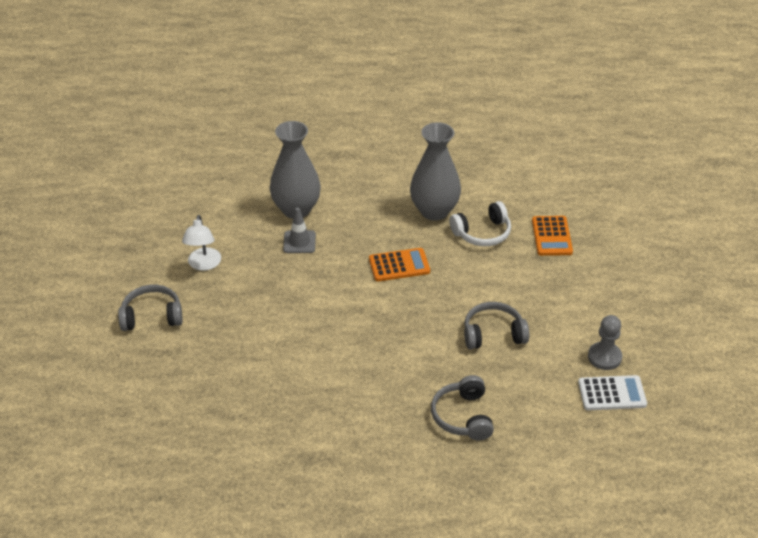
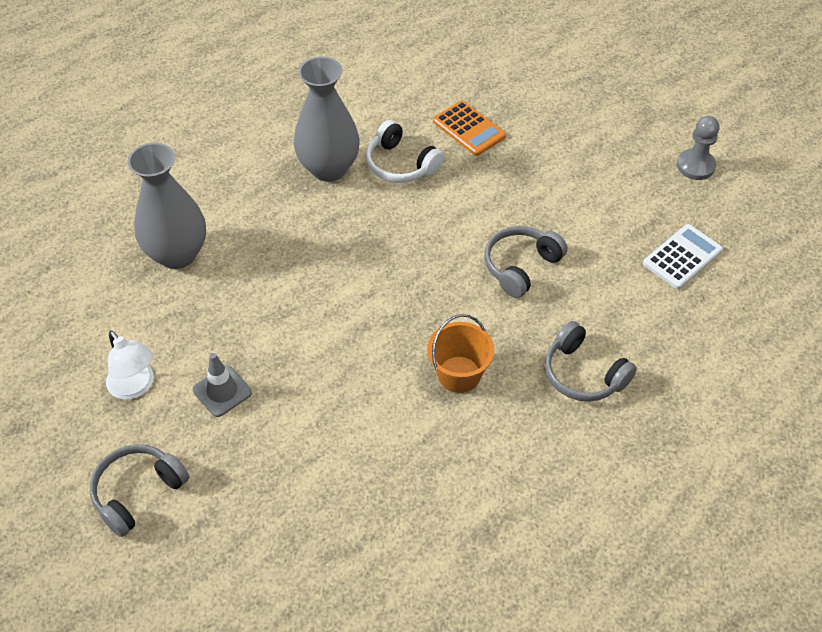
camera: 40 degrees left, 10 degrees up
(299, 242) = (220, 290): grey traffic cone -> grey traffic cone (222, 391)
(386, 368) = (459, 374): none -> orange bucket
(399, 265) = (355, 250): orange calculator -> none
(482, 233) = (401, 164): white headphones -> white headphones turned 105 degrees clockwise
(604, 357) = (639, 224): grey pawn -> grey pawn (695, 166)

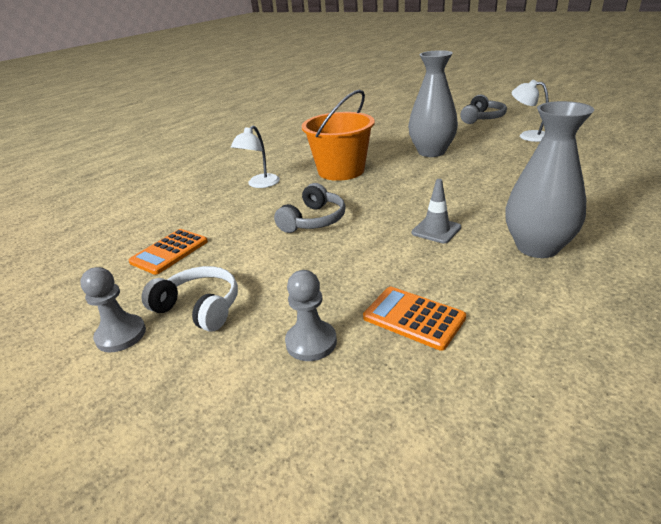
camera: 170 degrees right, 20 degrees down
(177, 254) = (588, 177): grey vase -> grey vase (431, 152)
(222, 391) = (477, 143): grey traffic cone -> grey traffic cone (436, 230)
(401, 164) = (467, 265): white headphones -> white headphones (199, 307)
(459, 374) = (341, 170): orange bucket -> orange bucket, size x1.62
(547, 127) = (311, 342): none -> grey pawn
(583, 374) = (260, 184): grey headphones -> white lamp
(682, 257) = (169, 252): white calculator -> orange calculator

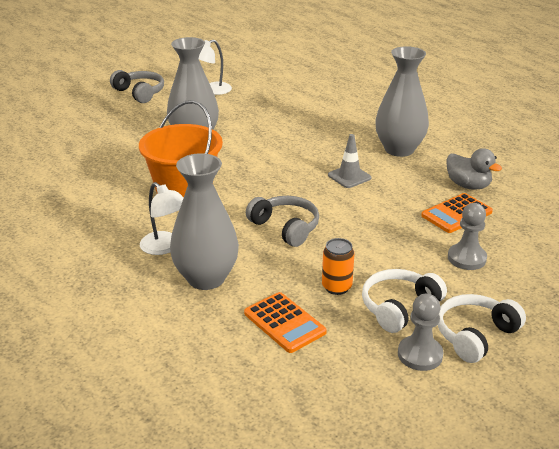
camera: 75 degrees left, 0 degrees up
(153, 372) = (475, 335): none -> white headphones
(224, 207) = (206, 278): none -> grey vase
(226, 265) = (336, 287): none -> orange can
(499, 317) = (468, 185): none -> grey duck

